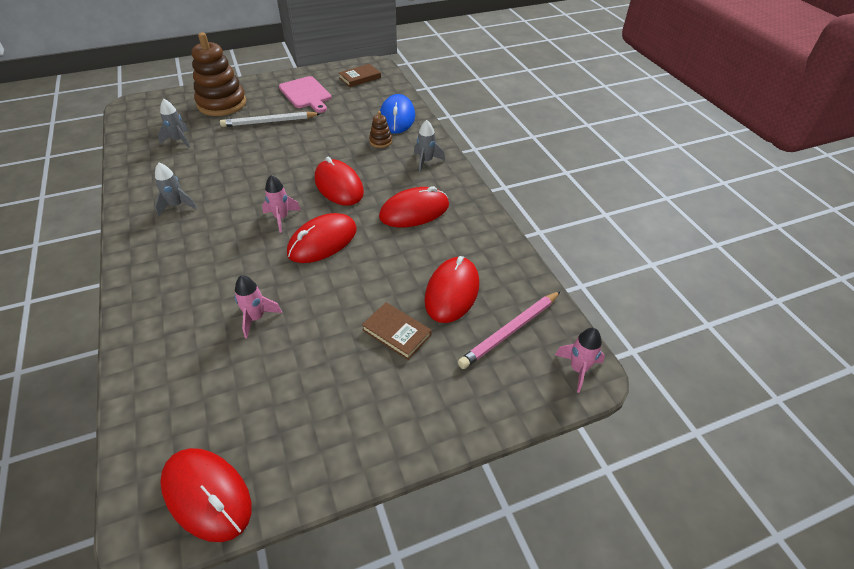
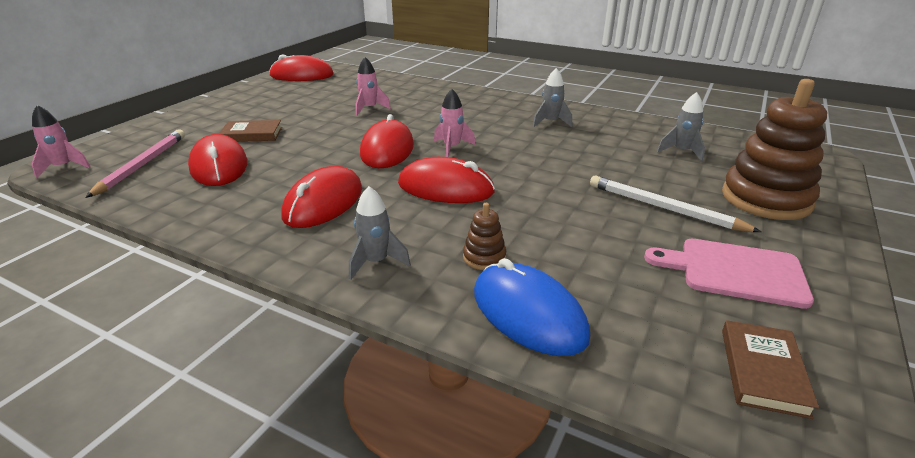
camera: 140 degrees right, 15 degrees down
(269, 122) = (664, 208): white pencil -> white pencil turned 90 degrees counterclockwise

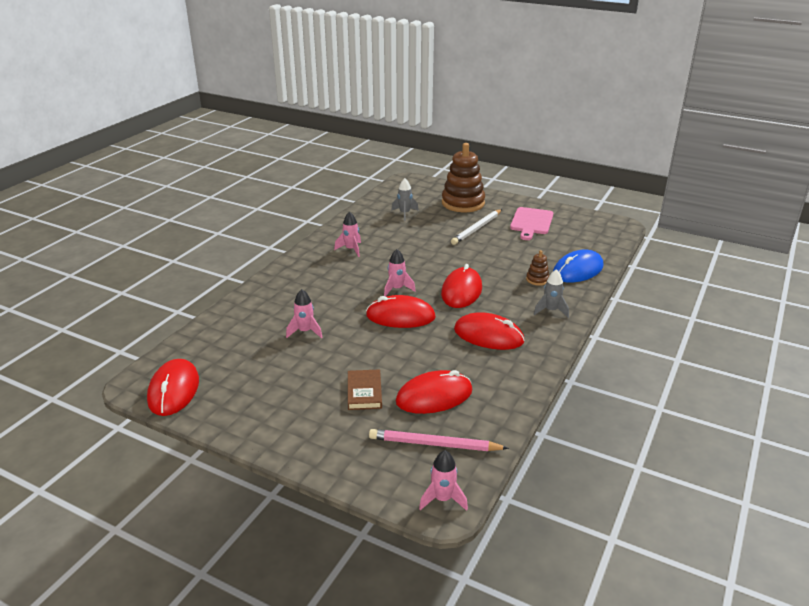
camera: 90 degrees left, 0 degrees up
(550, 122) = (351, 249): grey rocket -> pink rocket
(763, 371) = (593, 229): brown book -> none

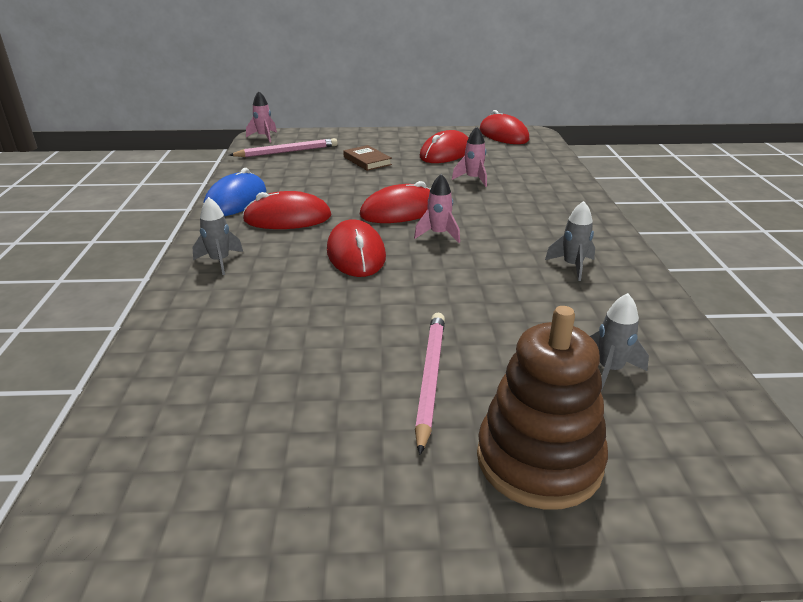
camera: 150 degrees right, 0 degrees up
(351, 249) = (572, 266): pink rocket -> grey rocket
(434, 396) = (308, 170): red mouse -> red mouse (445, 153)
(477, 229) = (430, 378): white pencil -> pink pencil
(531, 222) = (324, 447): pink cutting board -> none
(537, 279) = (254, 300): brown stacking toy -> none
(577, 270) = (186, 339): blue mouse -> blue mouse (236, 200)

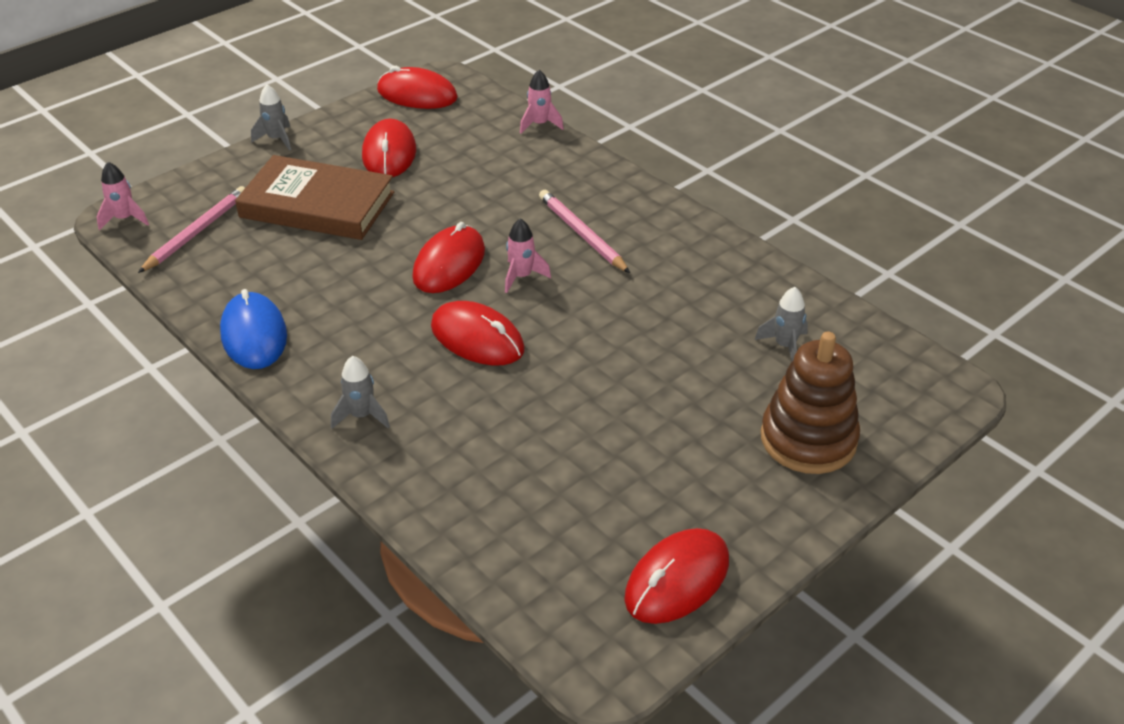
camera: 40 degrees left, 10 degrees up
(287, 218) = (348, 329): red mouse -> red mouse (677, 579)
(367, 161) = (317, 205): brown book -> brown book, size x2.14
(430, 378) = (682, 423): pink pencil -> pink pencil (582, 234)
(473, 179) = (466, 184): pink rocket -> pink rocket (539, 124)
(572, 266) = (668, 258): grey rocket -> grey rocket (277, 139)

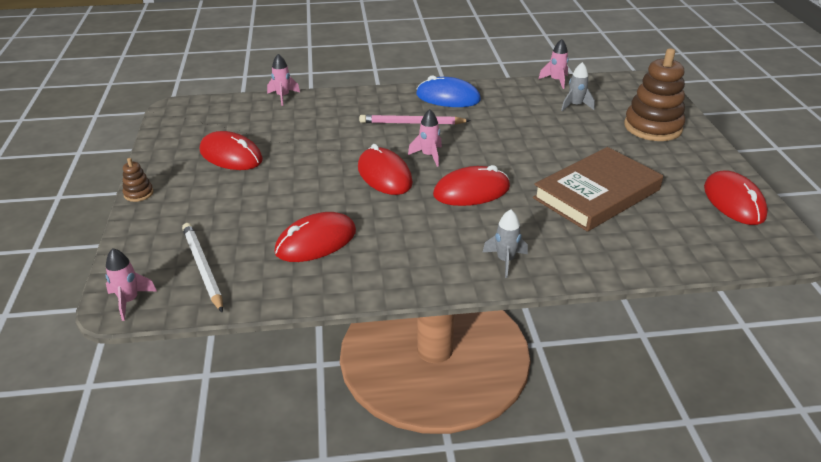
camera: 55 degrees left, 5 degrees down
(197, 232) = (203, 268): pink pencil -> white pencil
(254, 335) = (367, 279): blue mouse -> blue mouse (448, 97)
(277, 139) = (138, 193): grey rocket -> brown stacking toy
(317, 205) = (248, 203): brown book -> brown book (596, 194)
(417, 94) = (179, 123): red mouse -> red mouse (316, 241)
(838, 303) = (556, 81): none -> pink rocket

